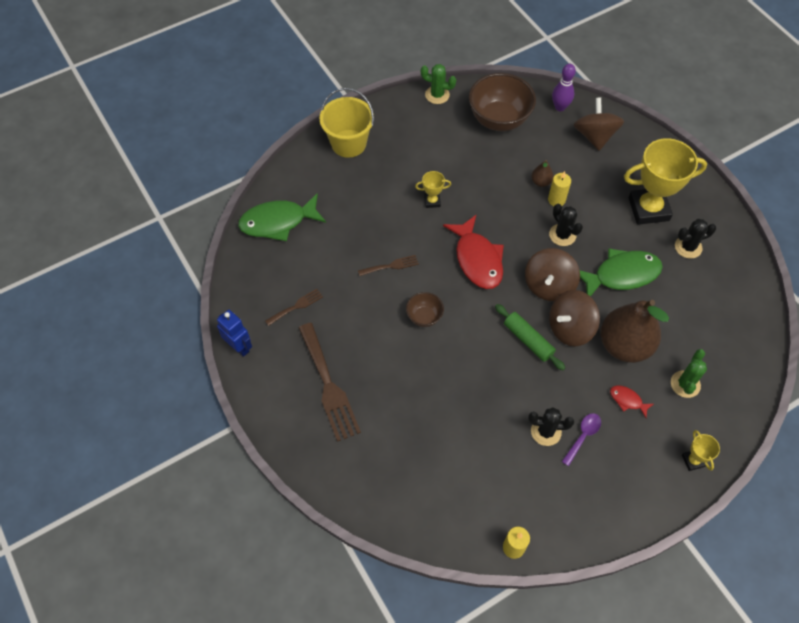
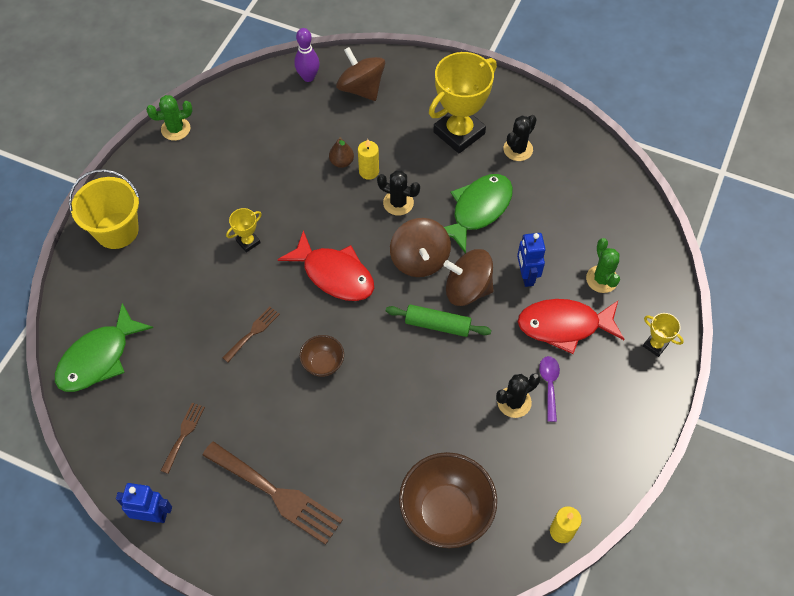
camera: 35 degrees left, 0 degrees up
(499, 119) = (257, 121): brown bowl -> brown bowl (446, 512)
(570, 328) = (467, 289): brown spinning top -> brown spinning top turned 75 degrees clockwise
(624, 345) = (526, 276): brown pear -> blue robot
(627, 400) = (564, 326): red fish -> red fish, size x2.17

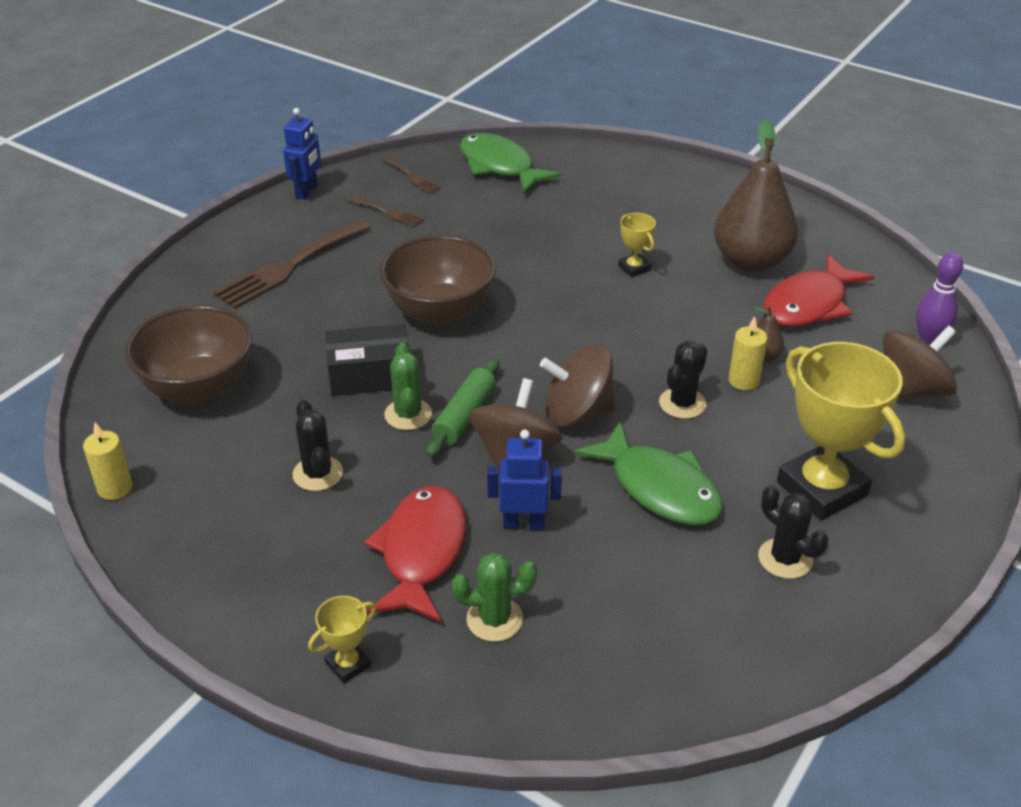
camera: 100 degrees right, 20 degrees down
(117, 230) = (665, 180): yellow bucket -> none
(175, 129) = (822, 223): green cactus -> green cactus (408, 414)
(231, 170) = (751, 261): none -> brown pear
(253, 332) = (501, 264): brown fork -> brown fork (412, 176)
(323, 364) = (439, 312): brown bowl -> brown bowl, size x1.99
(334, 274) = (569, 332): red fish -> red fish (809, 304)
(406, 395) = (370, 375): none -> black box
(549, 385) = (329, 516): purple spoon -> none

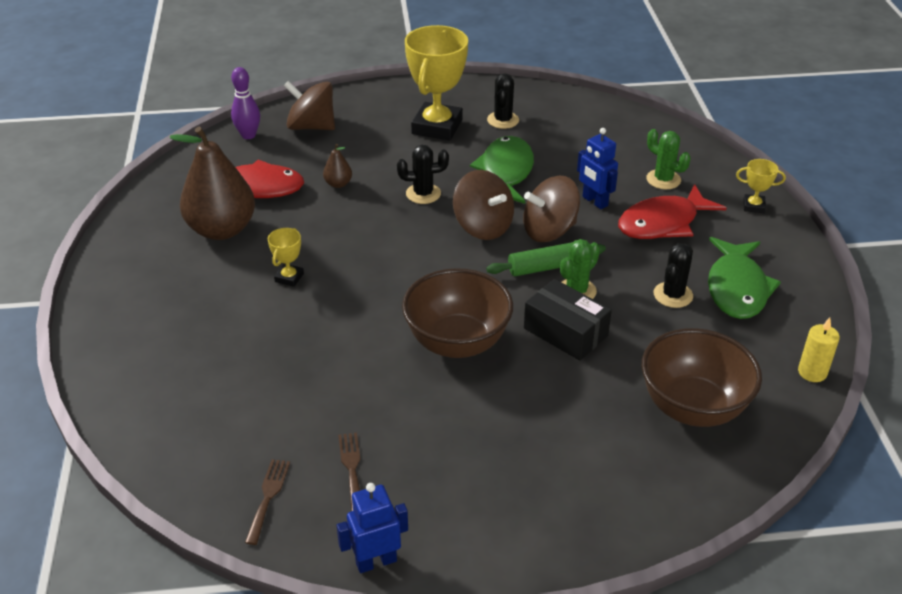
camera: 130 degrees left, 0 degrees up
(289, 267) = (505, 473): brown fork -> none
(500, 166) = (189, 443): green fish -> green fish (737, 288)
(743, 381) = (372, 181): yellow candle -> none

